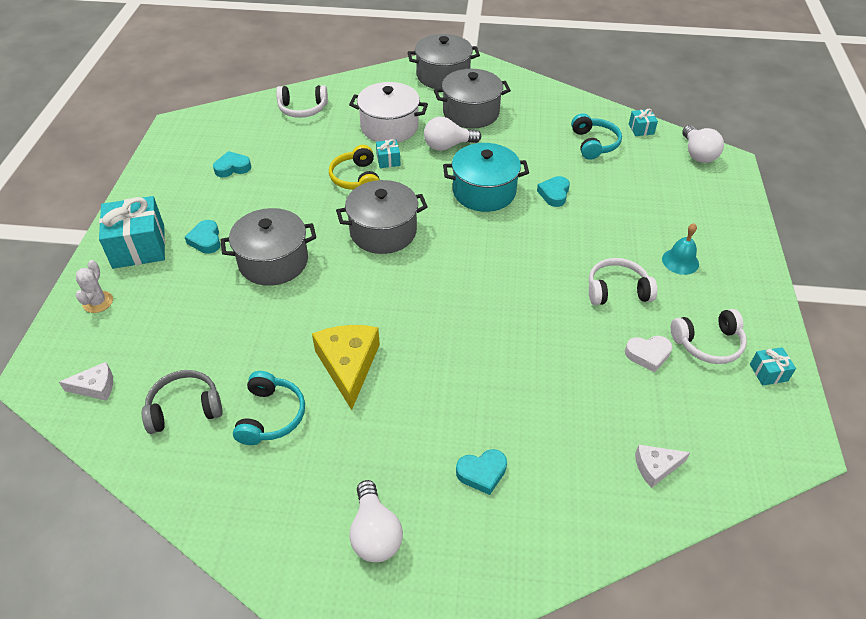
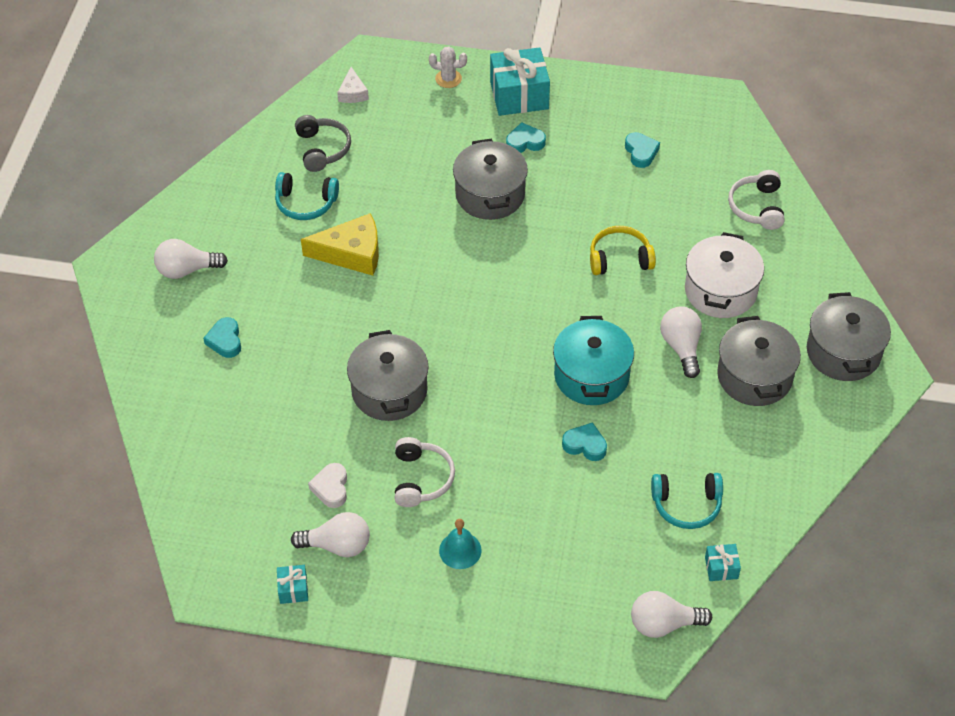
camera: 95 degrees right, 5 degrees up
(383, 231) = (528, 281): grey pot -> grey pot (389, 391)
(388, 160) = (653, 288): turquoise gift -> none
(656, 467) = (206, 466): white cheese -> none
(708, 344) = (337, 545): white headphones -> white light bulb

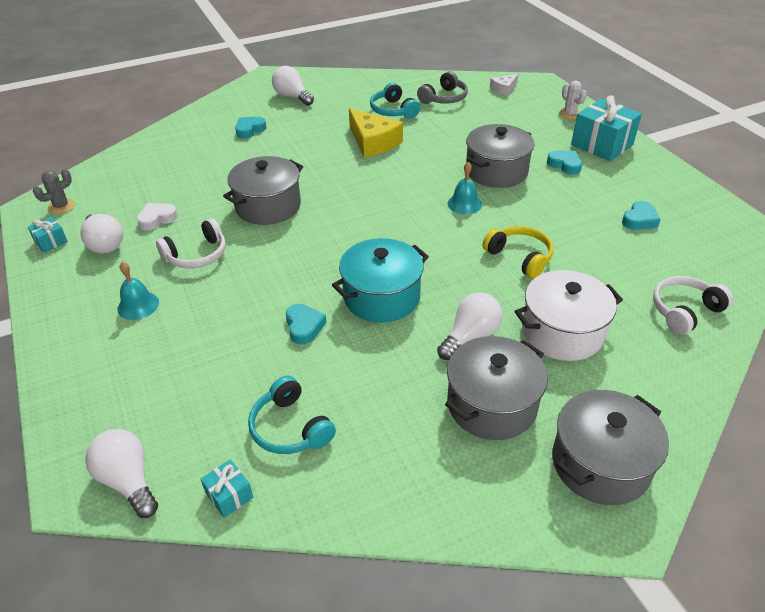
camera: 55 degrees right, 10 degrees down
(230, 562) = (61, 206): none -> grey cactus
(517, 248) = (464, 204): none -> turquoise bell

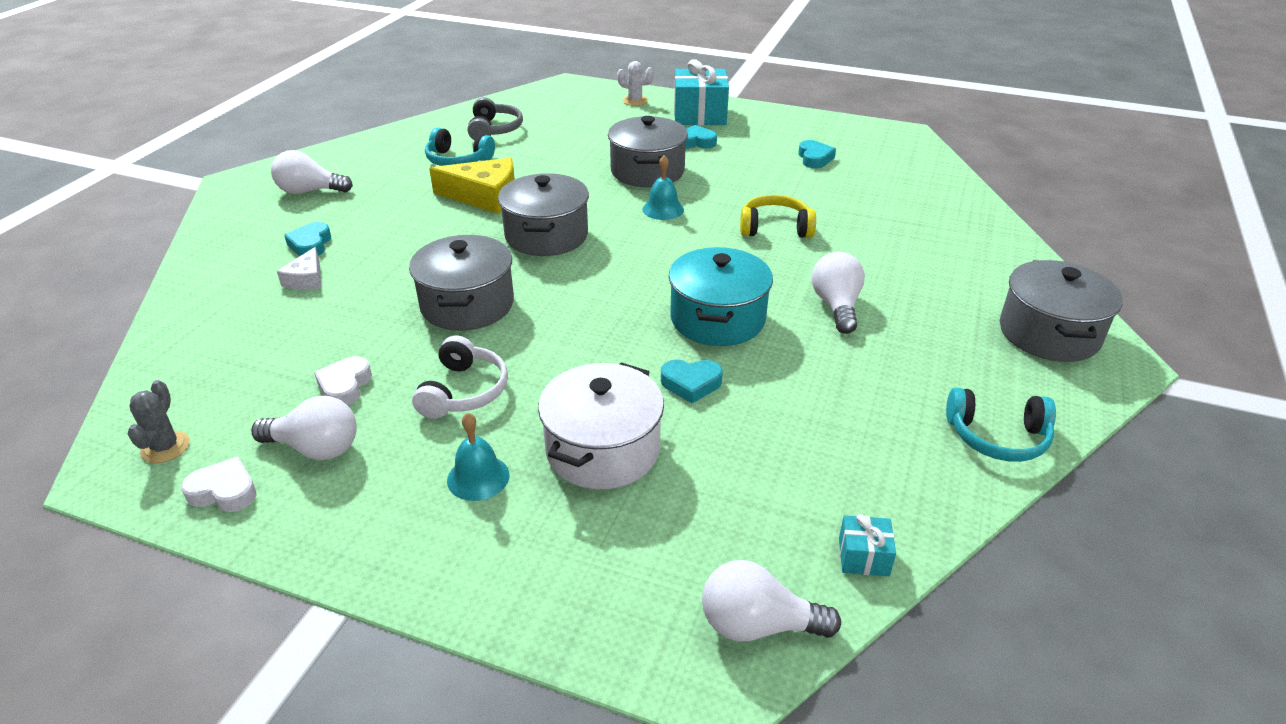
camera: 45 degrees left, 5 degrees down
(51, 242) = (224, 491): turquoise gift -> white heart
(290, 428) = (820, 468): turquoise headphones -> turquoise headphones (997, 437)
(304, 326) = (691, 384): turquoise heart -> turquoise heart turned 150 degrees clockwise
(491, 404) = (929, 343): grey pot -> grey pot (546, 236)
(504, 89) = (541, 101): white cheese -> white cheese (306, 279)
(562, 332) = (891, 264): white pot -> white pot (603, 450)
(684, 311) = (938, 205): white headphones -> none

